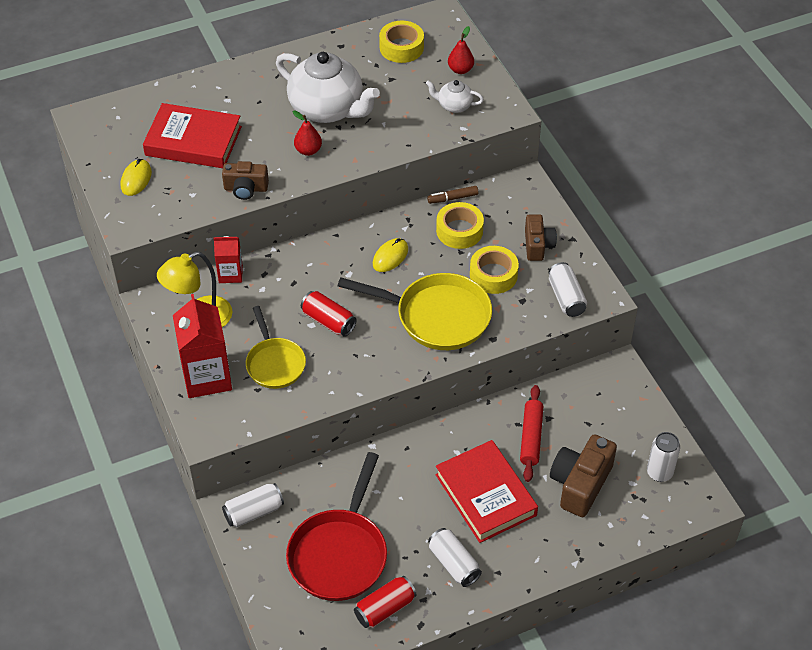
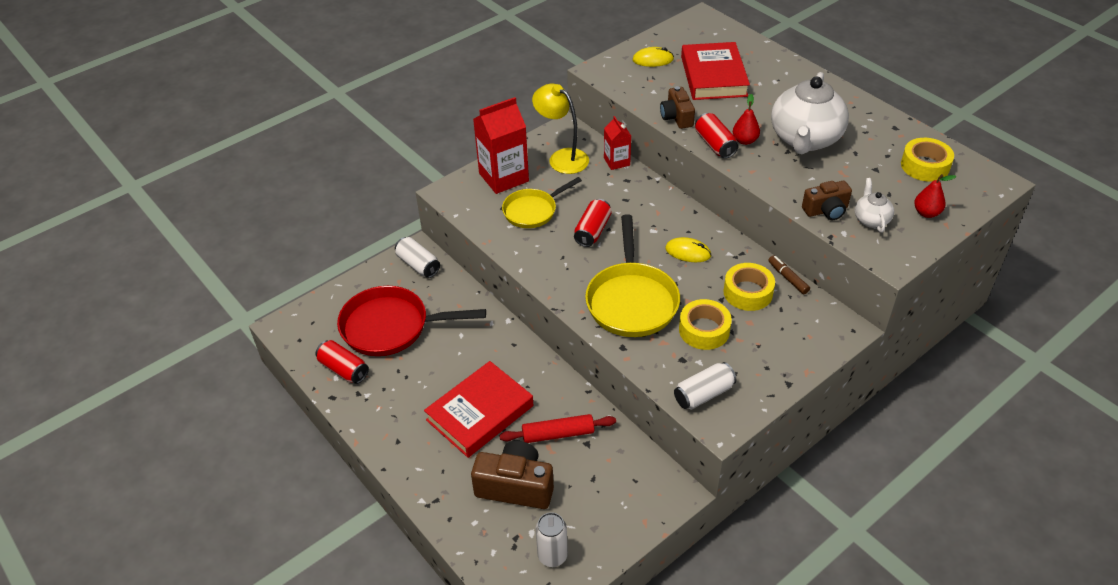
camera: 75 degrees right, 5 degrees down
(303, 173) = (715, 144): none -> red can
(454, 563) = (399, 406): white can -> none
(538, 245) = (763, 356): brown camera -> brown camera (826, 210)

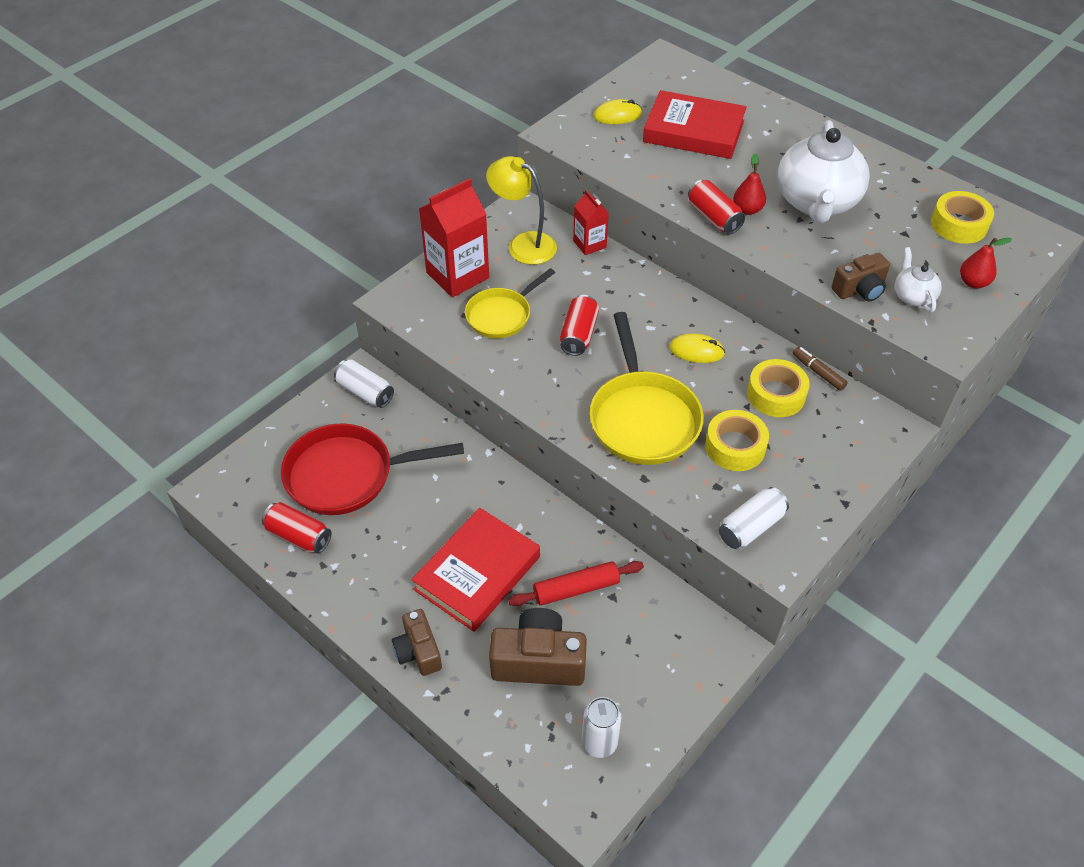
camera: 10 degrees left, 5 degrees up
(676, 117) = (661, 186): brown camera -> brown camera (418, 651)
(713, 76) = (693, 131): red book -> red book turned 60 degrees counterclockwise

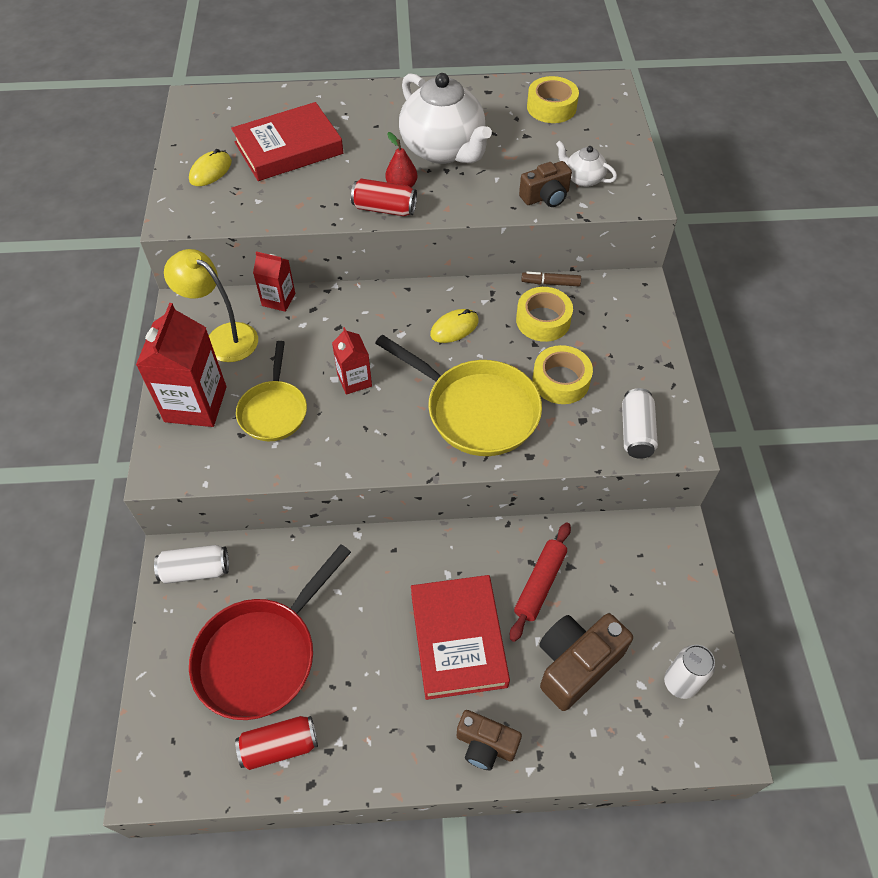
camera: 45 degrees left, 5 degrees up
(523, 244) = (223, 337): yellow lamp -> yellow lamp turned 45 degrees clockwise
(579, 334) = (354, 380): red can -> red carton
(860, 290) = (546, 197): brown camera -> brown camera turned 45 degrees clockwise
(973, 282) = (606, 143): red pear -> none

